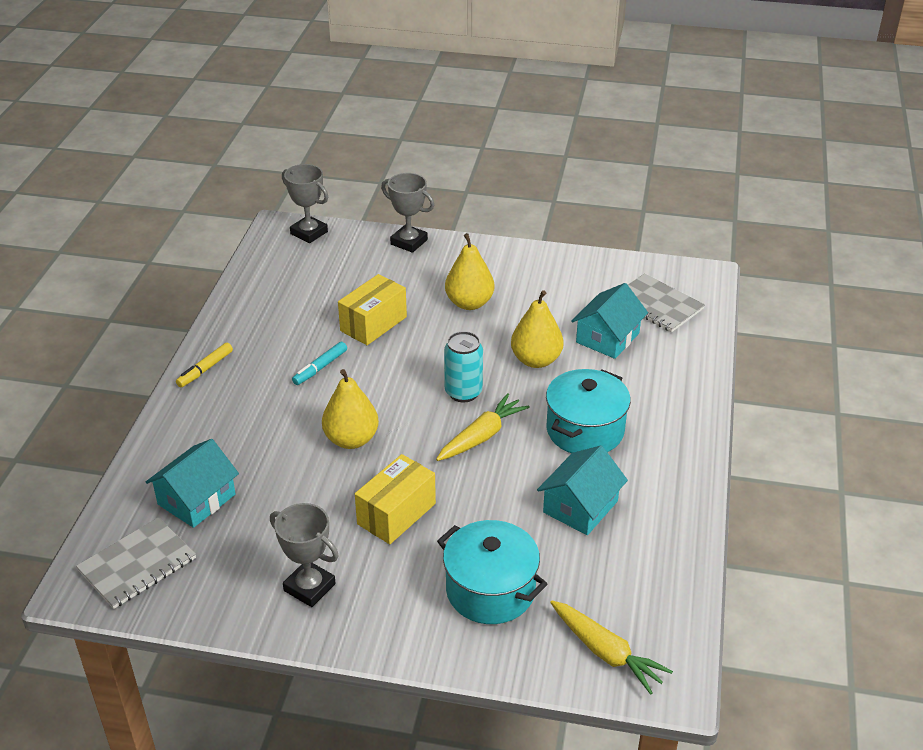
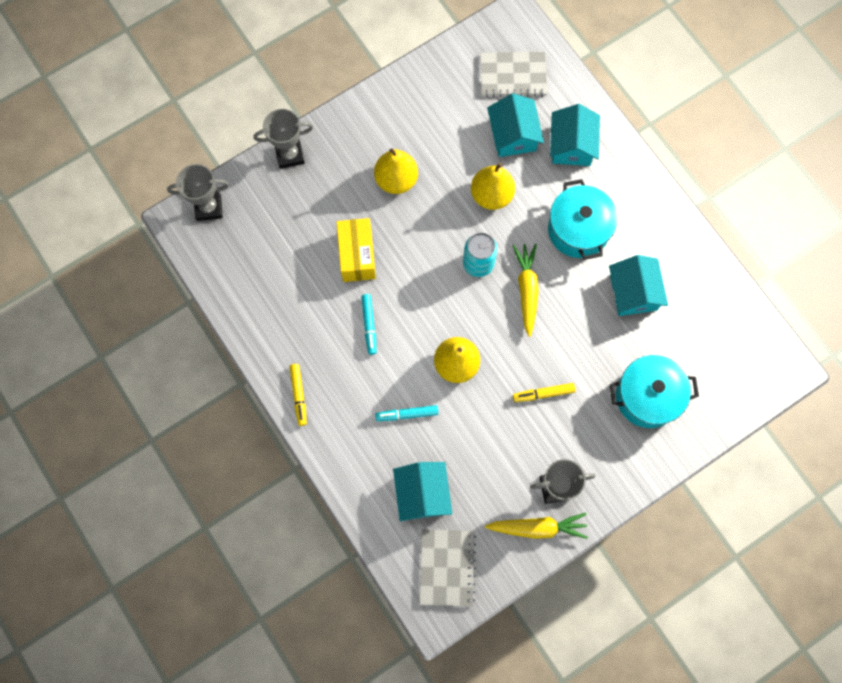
camera: 45 degrees left, 35 degrees up
(264, 440) = (407, 414): none -> turquoise marker
(396, 514) = (543, 393): yellow box -> yellow marker
(606, 653) = (740, 380): yellow carrot -> yellow carrot (538, 527)
(653, 375) = (571, 145): none -> turquoise house

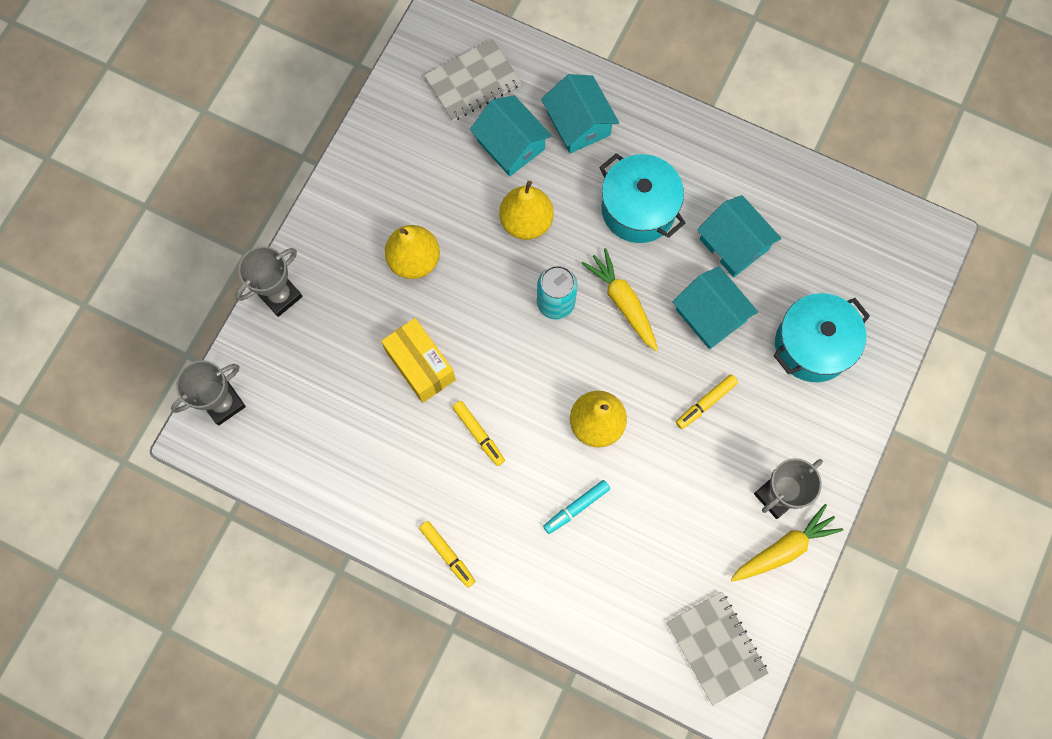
camera: 30 degrees left, 0 degrees up
(369, 325) = (478, 434): turquoise marker -> yellow marker
(422, 494) = (643, 584): turquoise house -> turquoise house (710, 315)

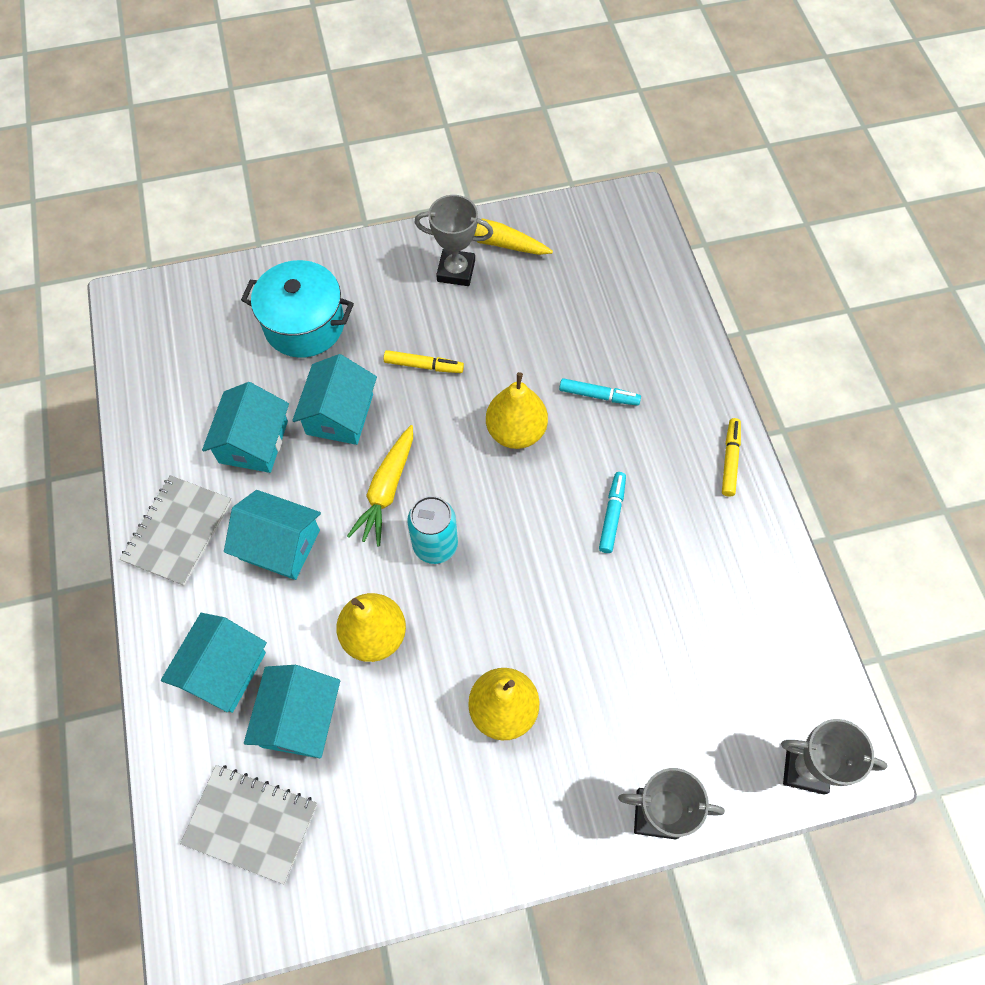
camera: 130 degrees left, 10 degrees down
(420, 365) = (599, 614): yellow box -> none
(478, 434) = (612, 515): yellow marker -> turquoise marker
(638, 209) = (279, 544): turquoise pot -> turquoise house
(716, 647) = (607, 237): grey notebook -> grey notebook (178, 531)

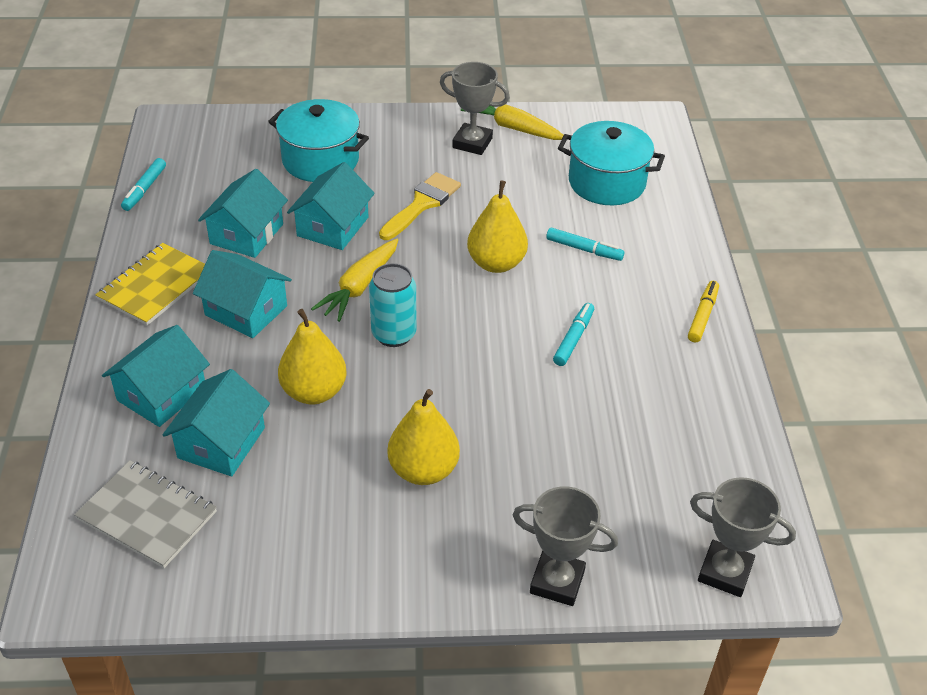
camera: 10 degrees right, 20 degrees down
(129, 401) = (144, 189): none -> turquoise marker
(178, 531) = (155, 286): grey notebook -> yellow notebook
(423, 366) = (422, 204): yellow marker -> yellow brush
(603, 300) = (607, 182): none -> turquoise pot

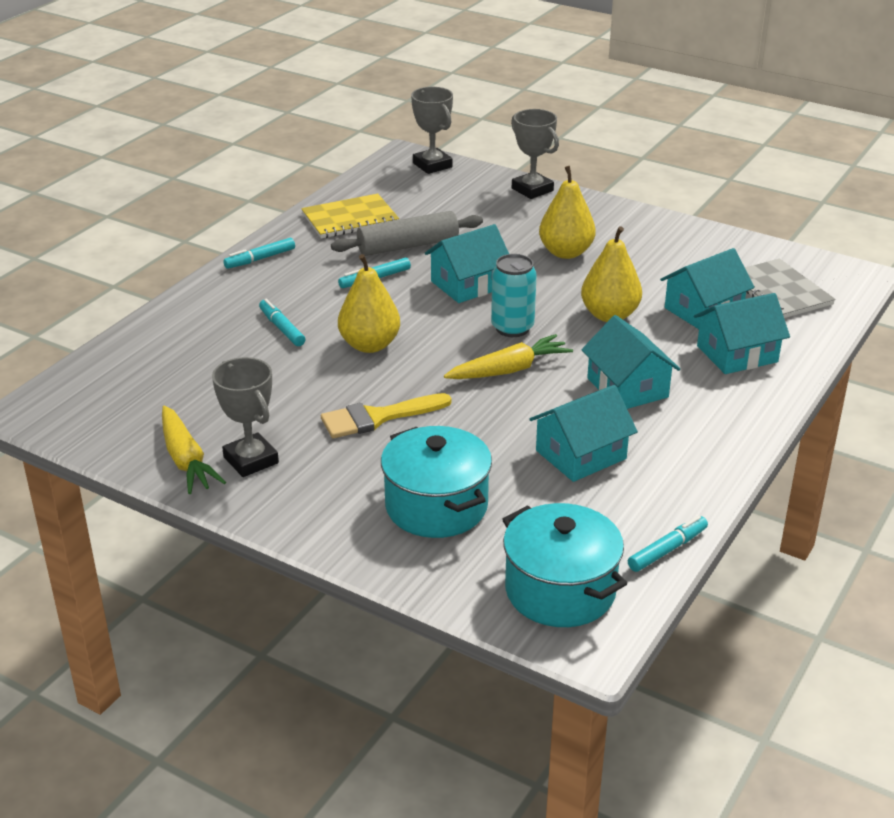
camera: 145 degrees left, 10 degrees down
(155, 286) = (704, 438): yellow notebook -> yellow notebook (350, 219)
(333, 226) = (487, 429): turquoise house -> turquoise house (468, 284)
(592, 400) = (408, 246): none -> grey rolling pin
(607, 182) = (179, 370): turquoise pot -> turquoise pot (560, 590)
(702, 316) = (260, 259): yellow marker -> turquoise marker

